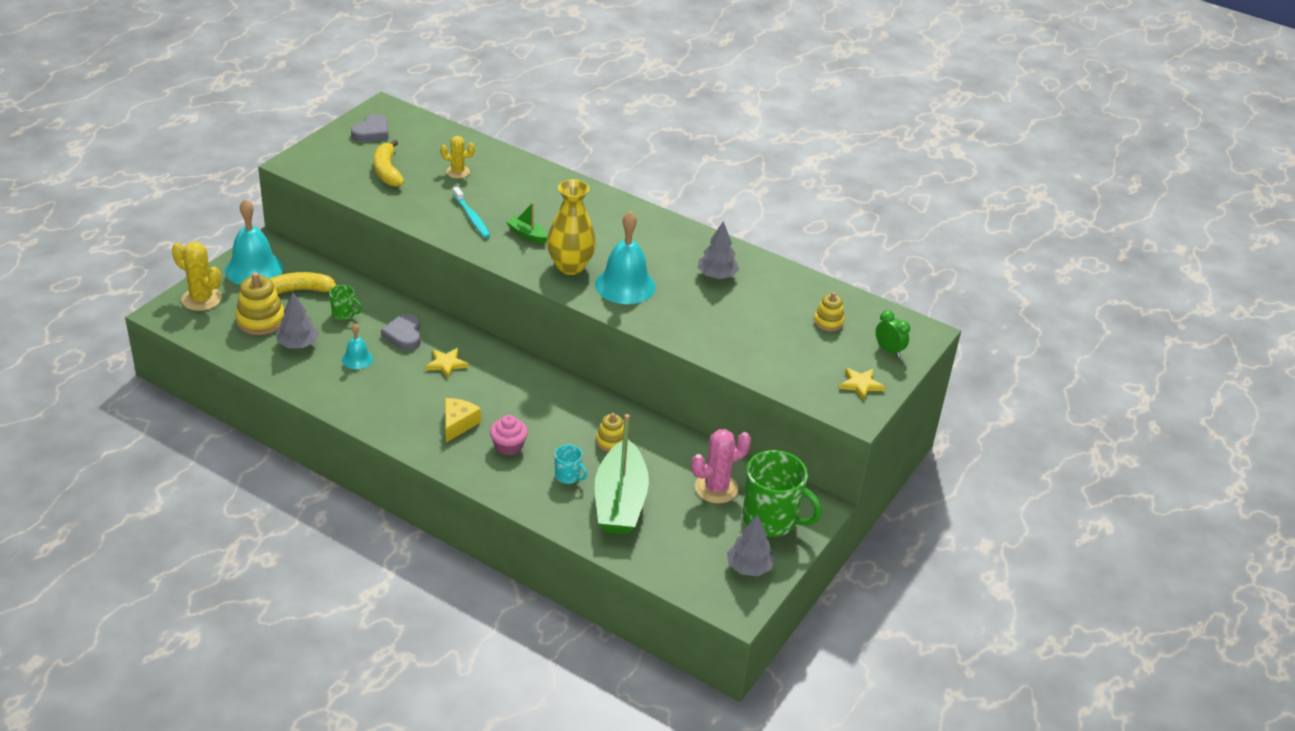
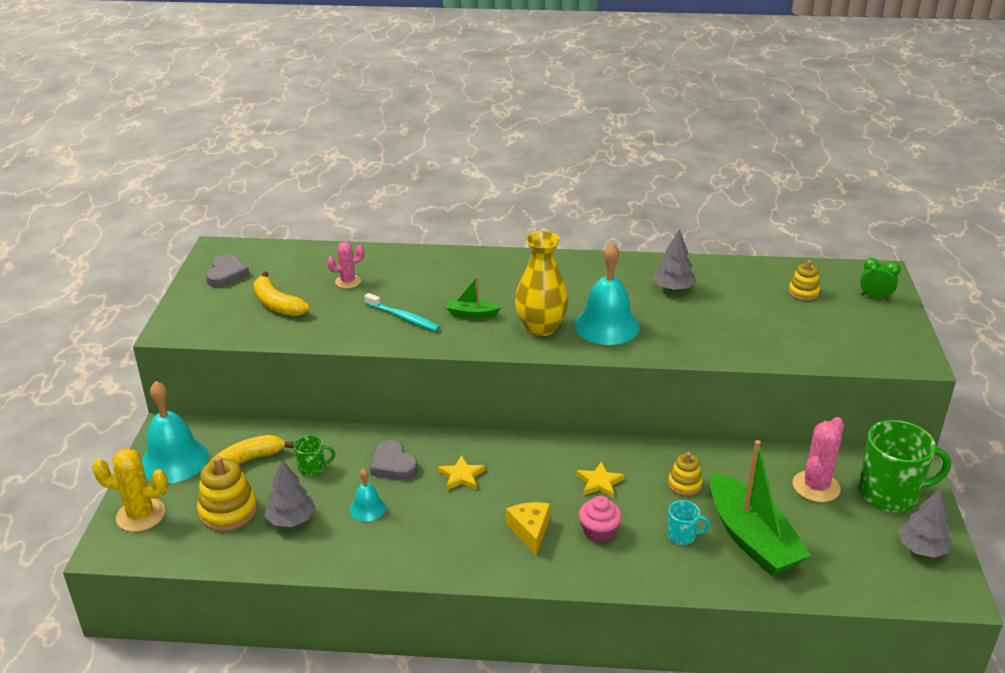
camera: 25 degrees left, 5 degrees down
(457, 172) = (348, 282): yellow cactus -> pink cactus
(860, 385) = (889, 334): yellow star -> yellow star (599, 482)

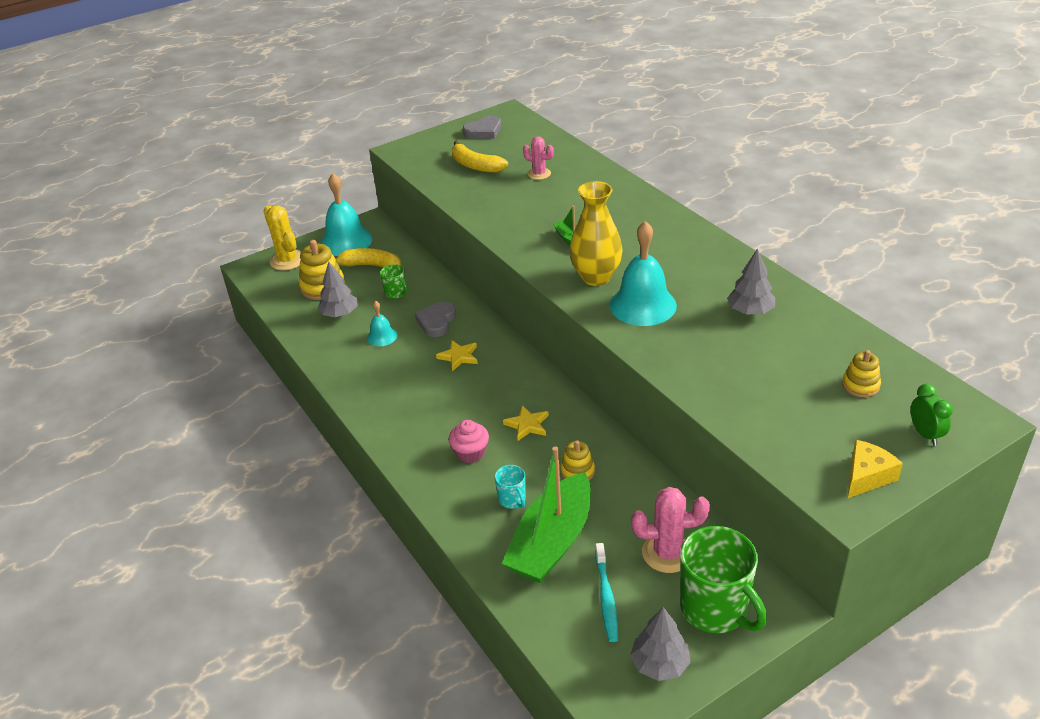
camera: 55 degrees right, 5 degrees up
(277, 304) = (475, 165): yellow banana -> yellow banana turned 60 degrees counterclockwise
(403, 317) = (527, 216): turquoise toothbrush -> turquoise toothbrush (606, 597)
(530, 531) = (435, 419): yellow cheese -> yellow cheese (867, 476)

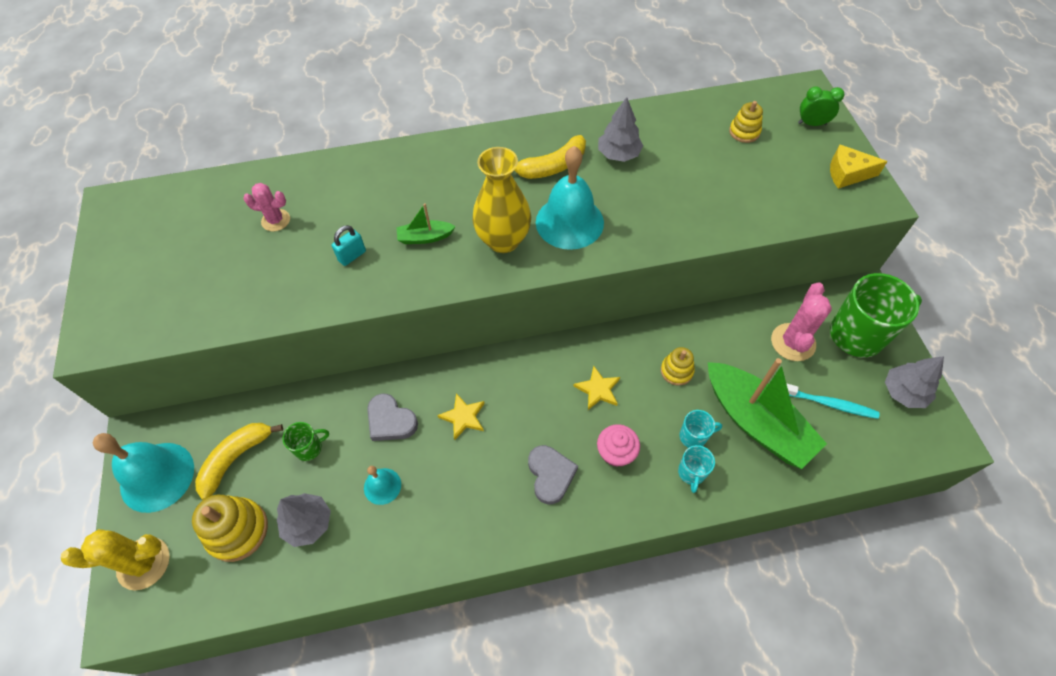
camera: 70 degrees left, 20 degrees up
(474, 507) = (691, 473): none -> turquoise mug
(475, 165) = (205, 273): yellow banana -> yellow banana (552, 167)
(484, 131) = (133, 240): grey heart -> grey heart (550, 475)
(530, 215) = (352, 256): none -> turquoise padlock
(539, 174) = (276, 220): pink cactus -> pink cactus turned 45 degrees clockwise
(867, 476) = (847, 174): yellow cheese -> yellow cheese turned 60 degrees counterclockwise

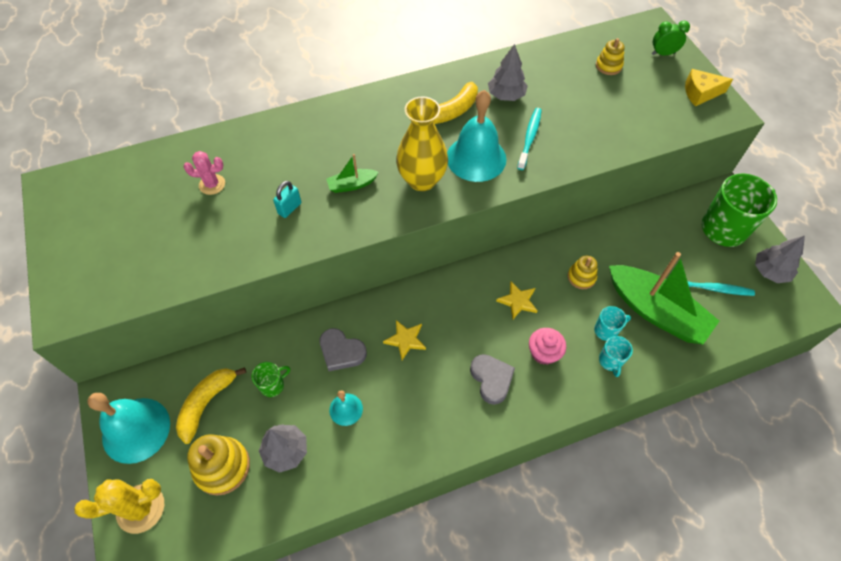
camera: 10 degrees left, 0 degrees up
(635, 205) = (529, 138): none -> turquoise toothbrush
(793, 342) = (673, 241): pink cactus -> none

